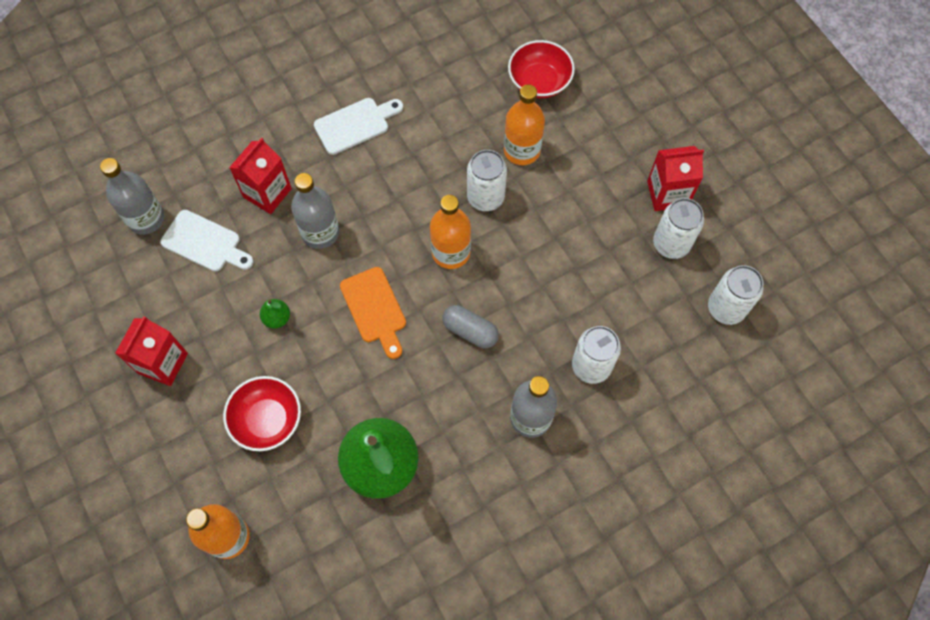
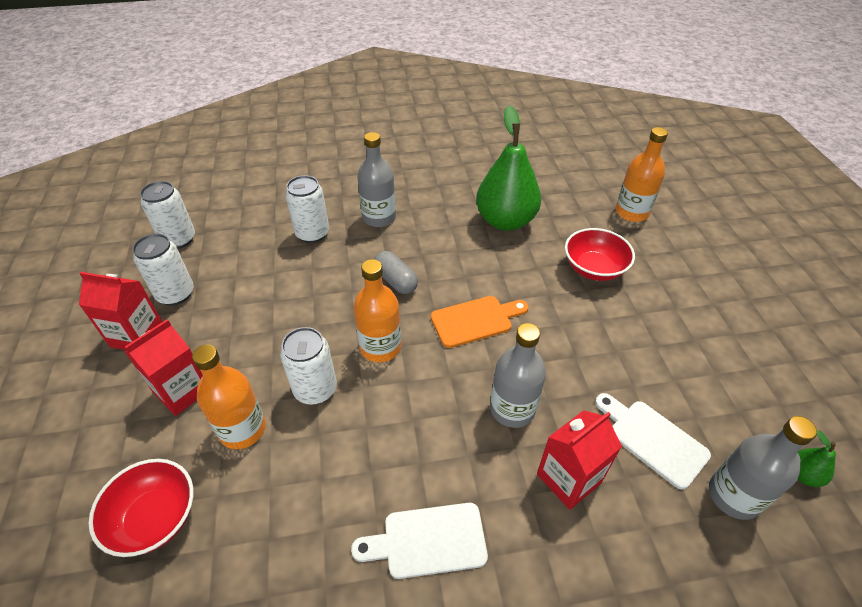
camera: 160 degrees left, 20 degrees down
(163, 363) = (695, 334): red carton -> red carton (182, 391)
(277, 318) = (575, 339): green pear -> green pear (803, 474)
(375, 309) = (475, 320): orange cutting board -> orange cutting board turned 75 degrees clockwise

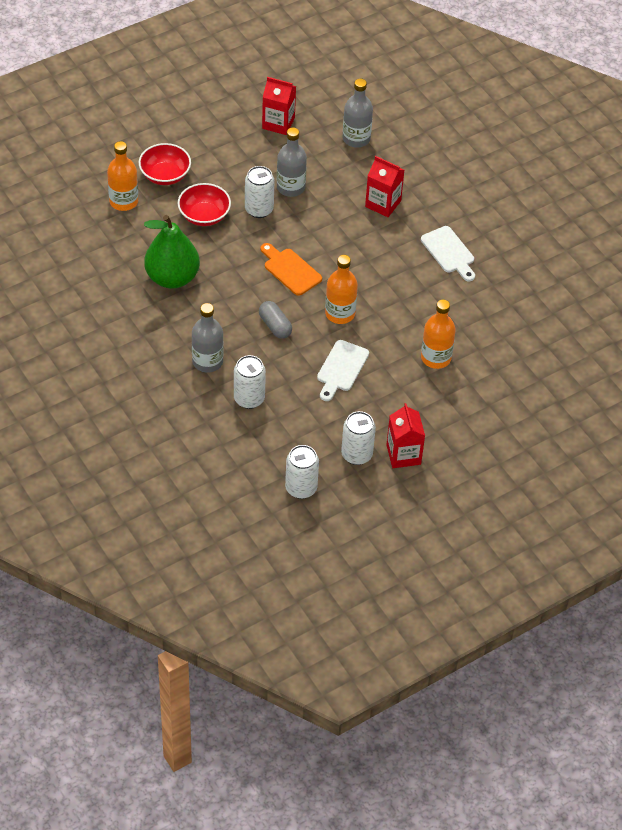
camera: 115 degrees left, 5 degrees up
(155, 518) = (505, 370): red bowl -> red bowl (165, 175)
(182, 391) = (429, 402): red carton -> red carton (278, 123)
(315, 389) = (390, 334): white can -> white can (259, 209)
(396, 281) = (275, 326): grey capsule -> grey capsule turned 60 degrees counterclockwise
(512, 409) = (351, 236): grey bottle -> grey bottle (290, 187)
(652, 439) = (338, 172): white cutting board -> white cutting board (341, 369)
(803, 474) = (328, 112): green pear -> none

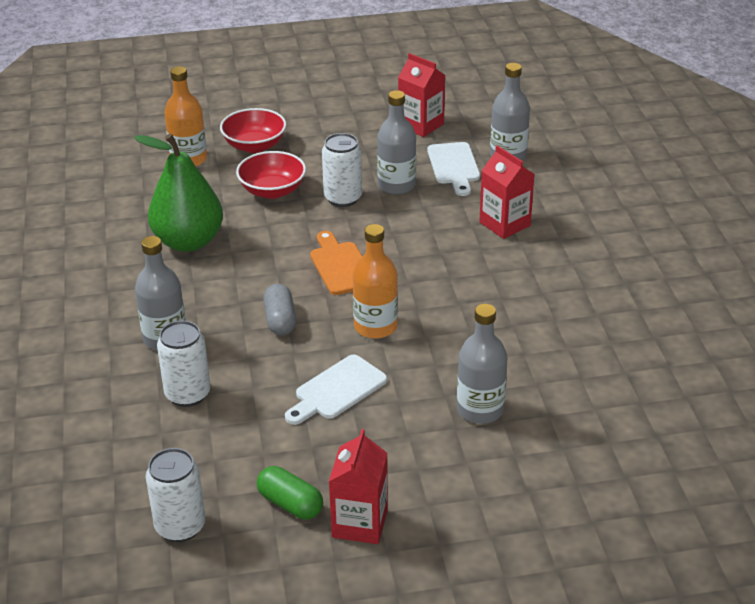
camera: 25 degrees right, 15 degrees down
(356, 454) = (290, 504): white can -> green capsule
(436, 358) = (480, 410): orange bottle -> grey bottle
(449, 252) = (566, 293): white cutting board -> white cutting board (454, 166)

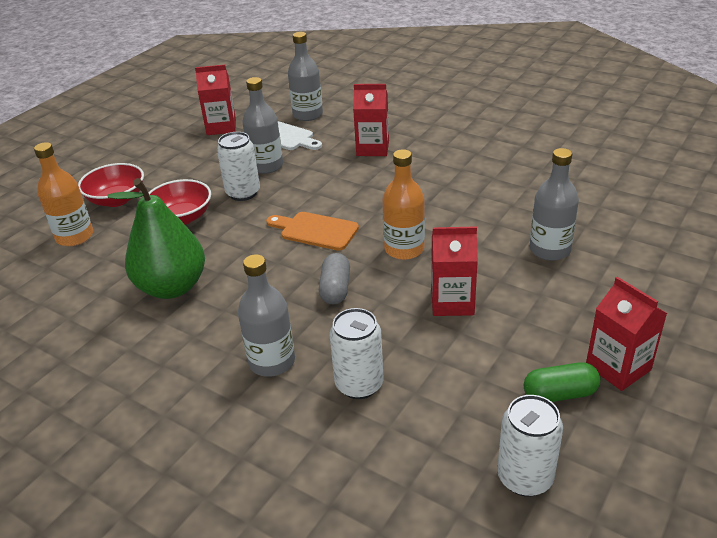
camera: 45 degrees left, 0 degrees up
(280, 320) = (335, 289): grey capsule -> grey capsule turned 60 degrees clockwise
(337, 390) = (452, 302): white cutting board -> red carton

